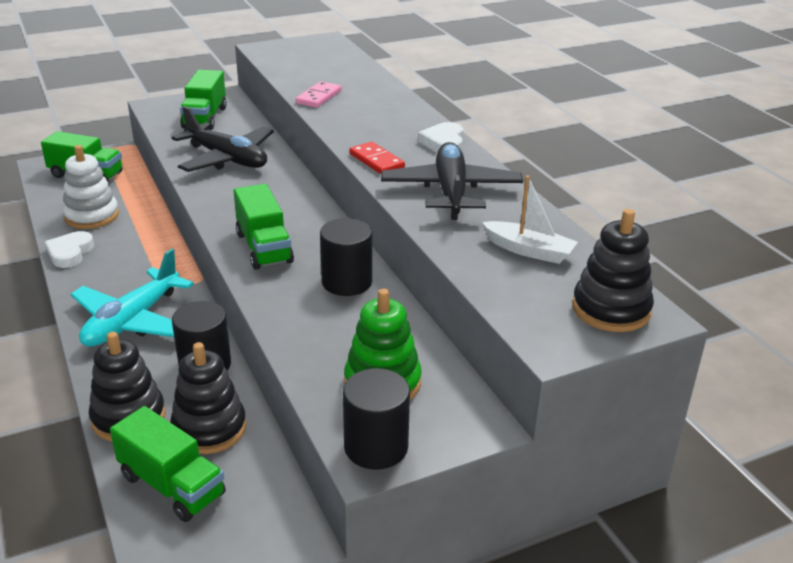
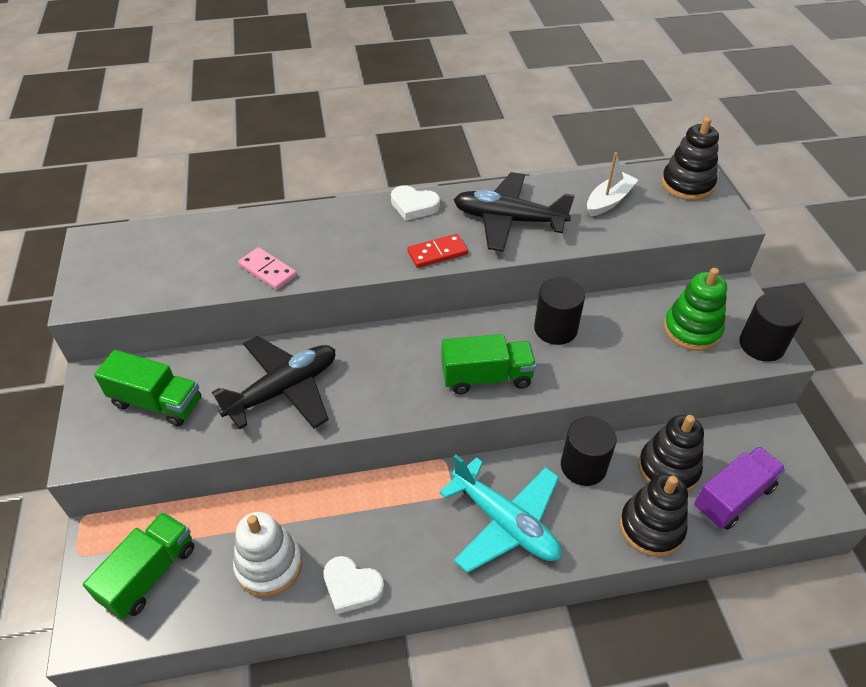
camera: 75 degrees left, 15 degrees up
(172, 485) = (733, 498): green truck -> purple truck

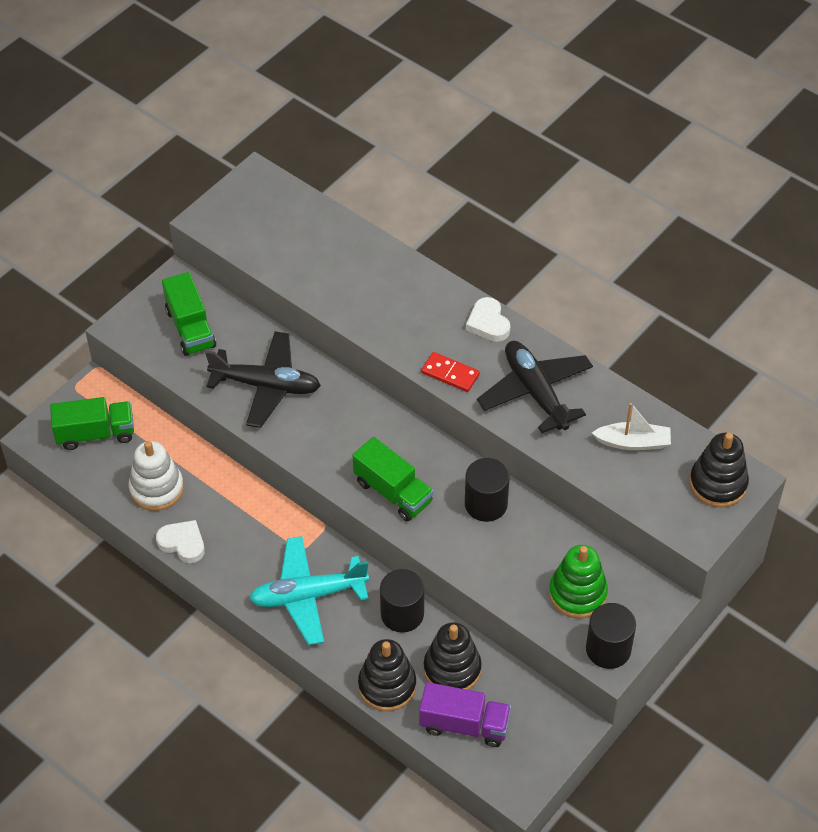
camera: 50 degrees right, 5 degrees up
(267, 271) = (329, 292): pink domino -> none
(351, 587) = (182, 543): white heart -> white heart turned 135 degrees clockwise
(505, 522) = (308, 596): turquoise plane -> turquoise plane turned 75 degrees clockwise

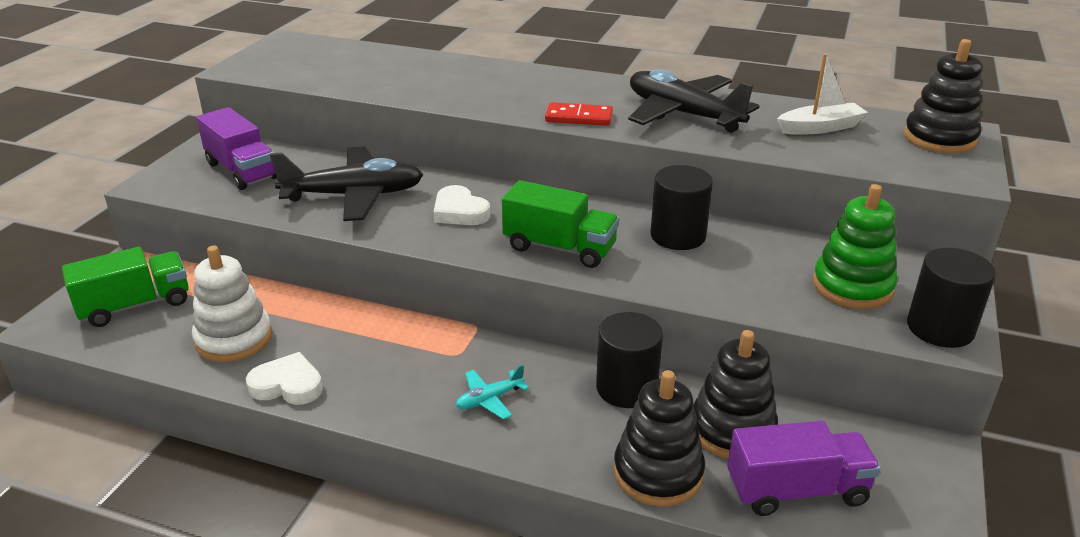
camera: 20 degrees left, 20 degrees down
(190, 328) = (242, 171): green truck -> purple truck
(308, 596) = (489, 399): turquoise plane -> turquoise plane, size x0.44
(488, 323) = (593, 83): white heart -> white heart (459, 212)

